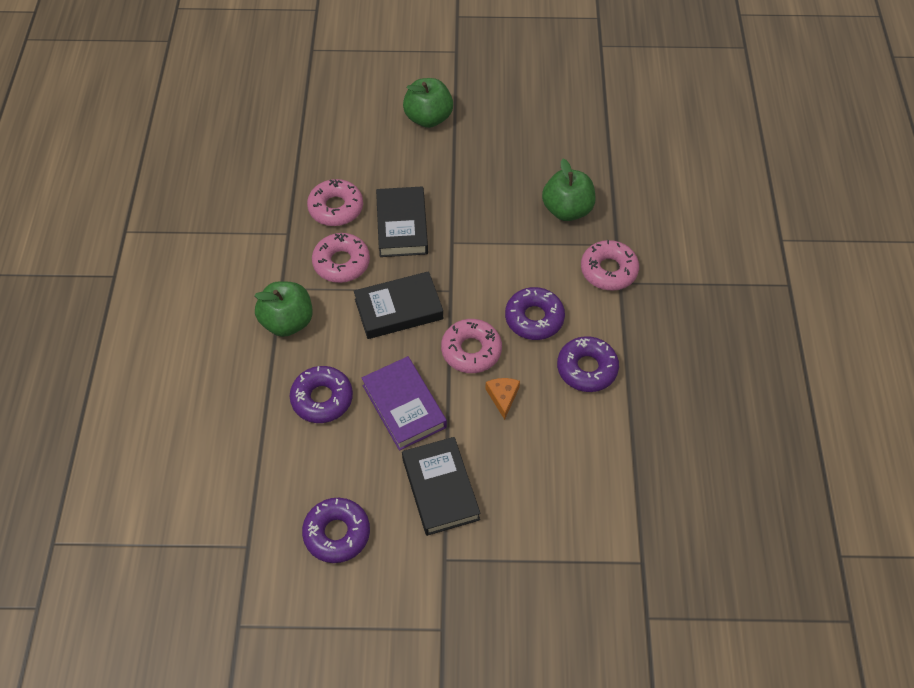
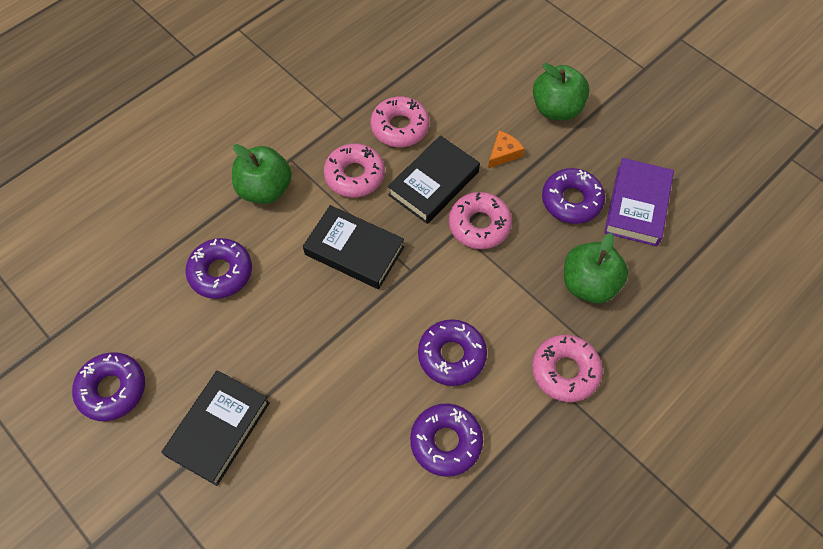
camera: 45 degrees right, 5 degrees up
(404, 406) = (269, 334): purple book -> purple book (637, 205)
(471, 350) = (370, 336): pink donut -> pink donut (479, 225)
(502, 168) = (571, 200): none -> purple donut
(503, 397) = (350, 399): orange cheese -> orange cheese (503, 153)

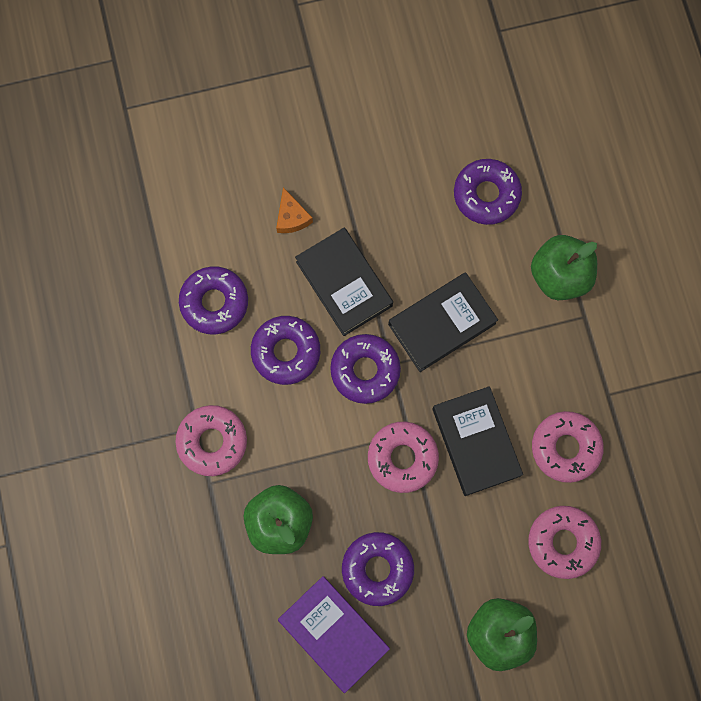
camera: 120 degrees right, 15 degrees up
(112, 389) = (420, 63): purple donut -> purple donut (365, 370)
(219, 429) = (335, 130): black book -> black book (344, 284)
(354, 175) = (529, 369): pink donut -> pink donut (562, 542)
(503, 153) = (472, 536): orange cheese -> orange cheese (291, 217)

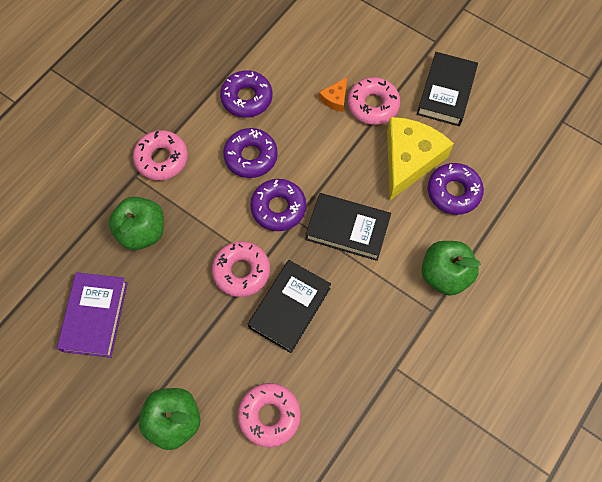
camera: 50 degrees right, 10 degrees down
(344, 284) = (321, 156): black book -> black book (446, 92)
(377, 569) = (157, 311): purple donut -> none
(419, 205) = (409, 160): none -> yellow cheese
(565, 448) = (335, 367): pink donut -> pink donut (373, 105)

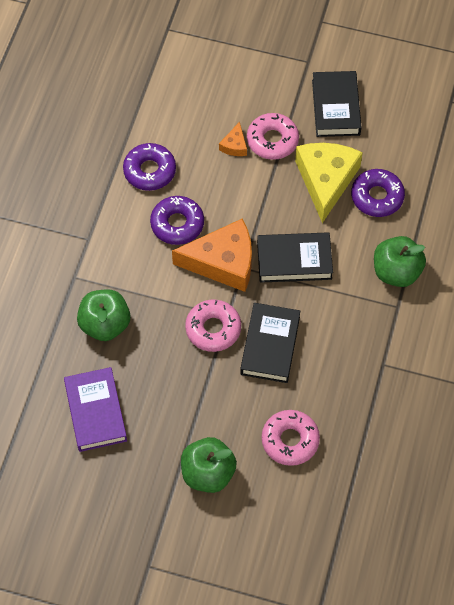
camera: 20 degrees left, 5 degrees down
(161, 159) = (93, 253): pink donut -> none
(278, 208) = (223, 262): purple donut -> orange cheese

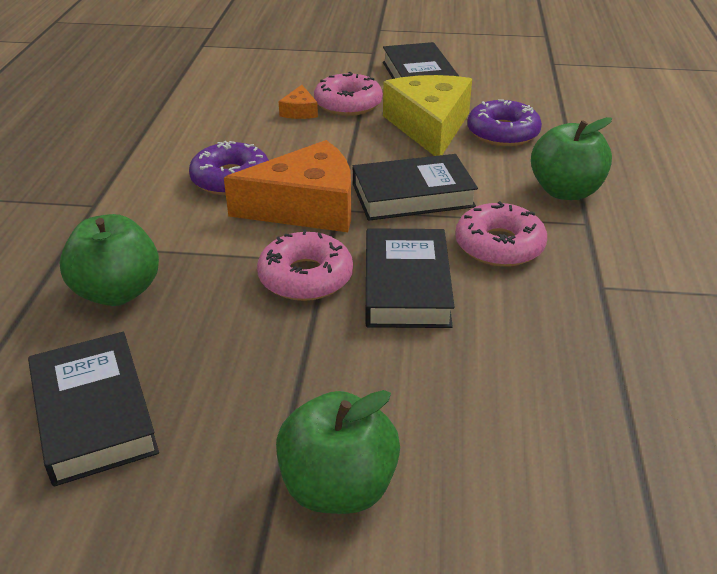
camera: 10 degrees left, 25 degrees down
(96, 412) = (94, 414): purple book -> black book
(149, 171) = (186, 139): purple donut -> none
(290, 440) = (488, 408): pink donut -> pink donut (499, 245)

